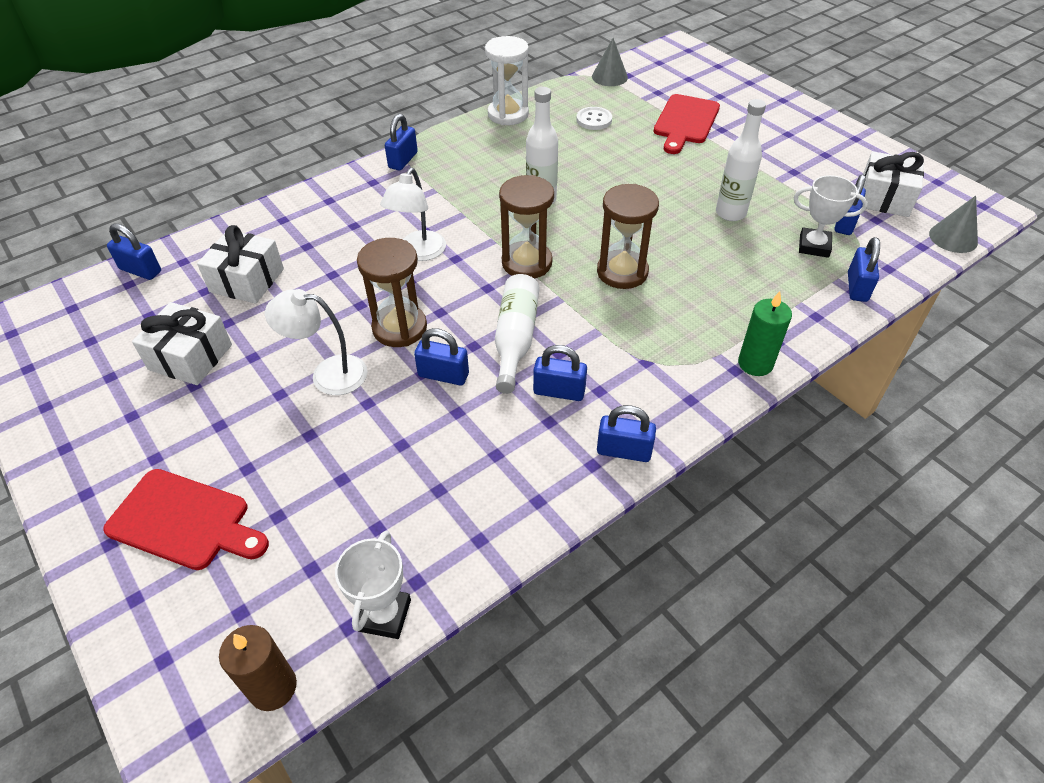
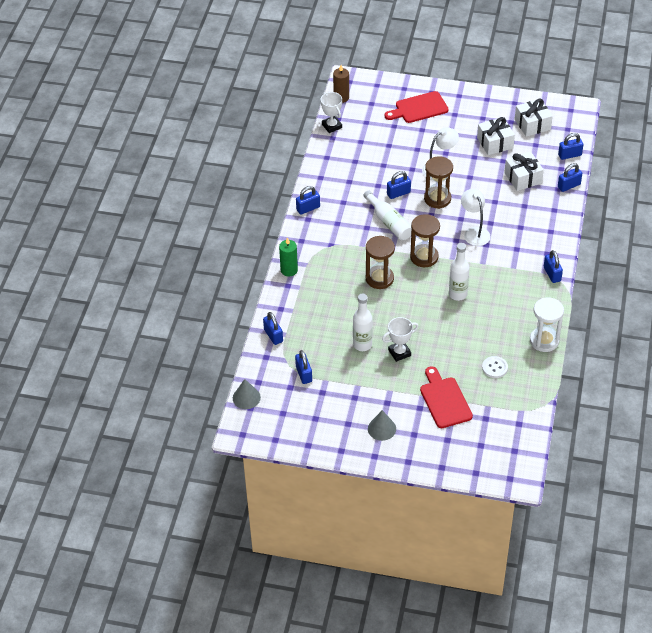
camera: 140 degrees right, 0 degrees up
(559, 391) = (351, 214): blue padlock -> blue padlock (569, 186)
(609, 77) = (527, 413): grey cone -> grey cone (382, 428)
(814, 246) = (308, 348): white trophy -> white trophy (399, 352)
(884, 198) = (295, 406): white gift -> white gift (532, 124)

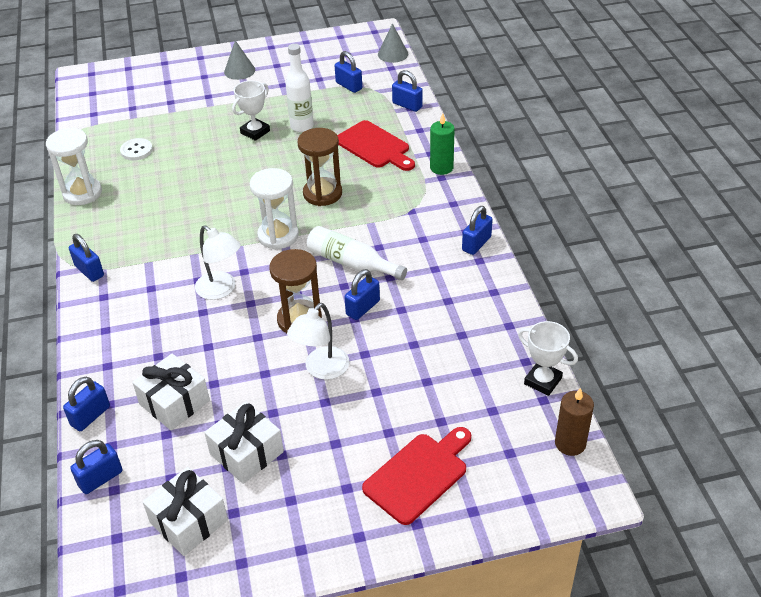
camera: 155 degrees right, 5 degrees down
(424, 257) = (278, 236): brown hourglass -> white hourglass
(444, 400) = (183, 108): red cutting board -> red cutting board (374, 146)
(458, 294) = (212, 208): white bottle -> none

